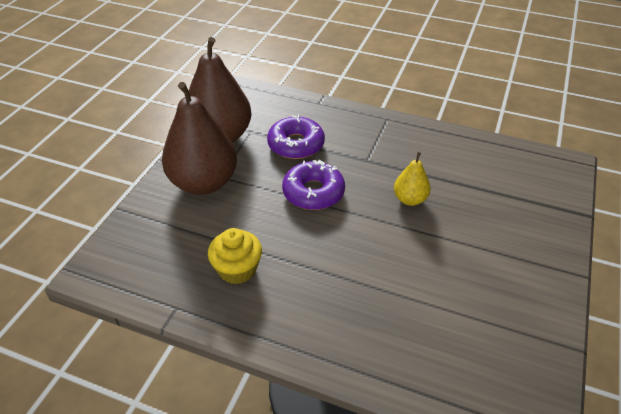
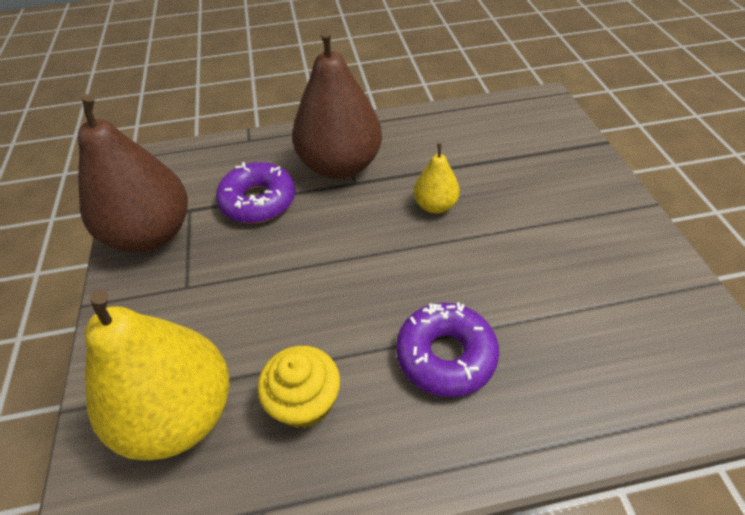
camera: 30 degrees left, 5 degrees up
(169, 240) = (179, 414): none -> yellow pear
(203, 183) = (172, 306): brown pear -> brown pear (340, 166)
(313, 192) = (324, 249): purple donut -> purple donut (445, 355)

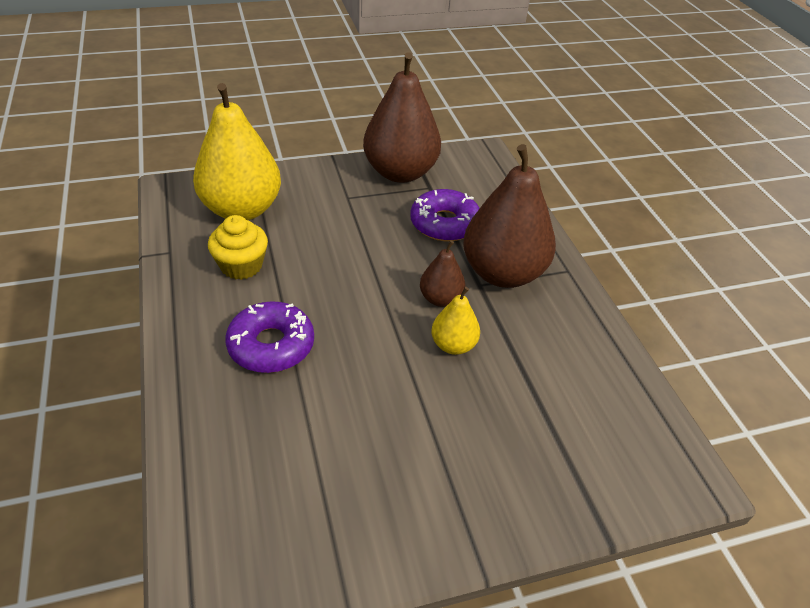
camera: 80 degrees right, 5 degrees down
(374, 211) = (440, 299): none -> brown pear

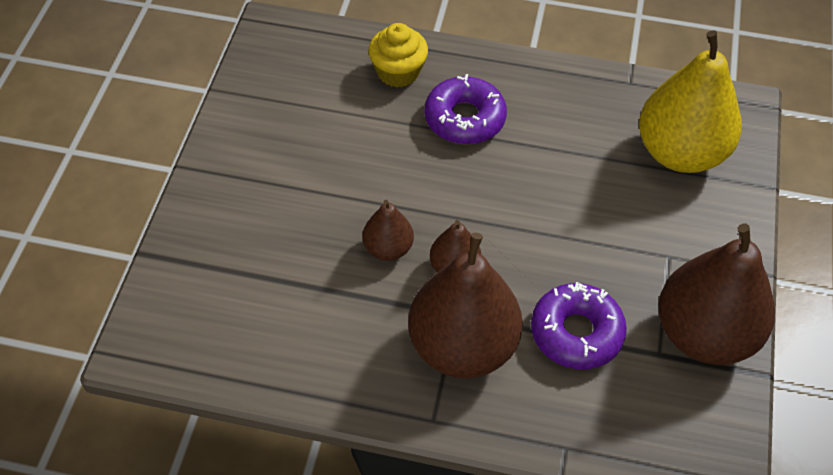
camera: 120 degrees right, 10 degrees up
(241, 265) = (584, 128): yellow cupcake -> yellow cupcake (398, 72)
(453, 345) = (388, 248): yellow pear -> brown pear

